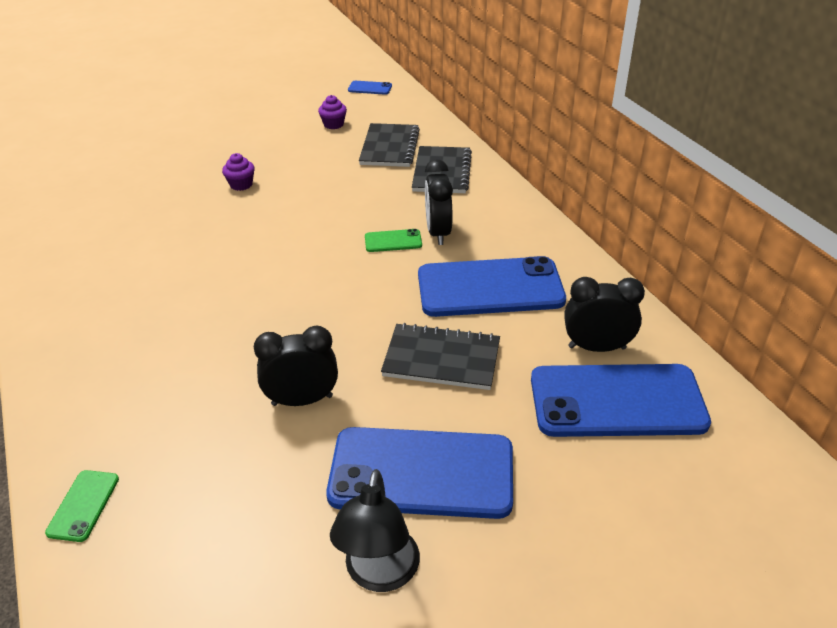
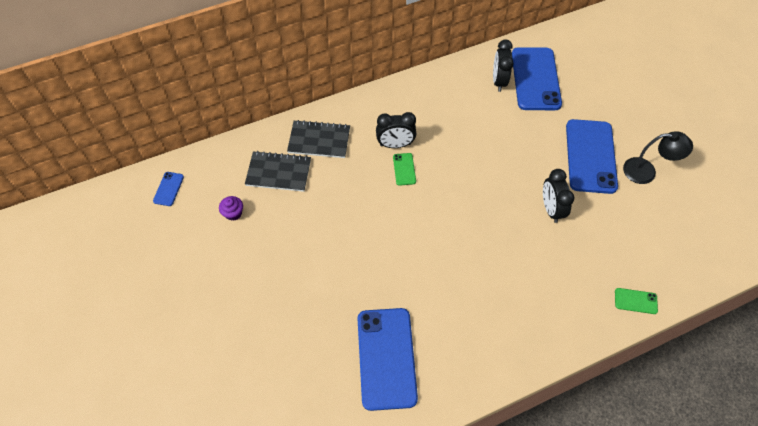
camera: 90 degrees left, 20 degrees up
(241, 184) = (325, 272): purple cupcake -> none
(441, 359) = (513, 146): black notebook -> none
(490, 288) = (451, 121): blue phone -> blue phone (386, 358)

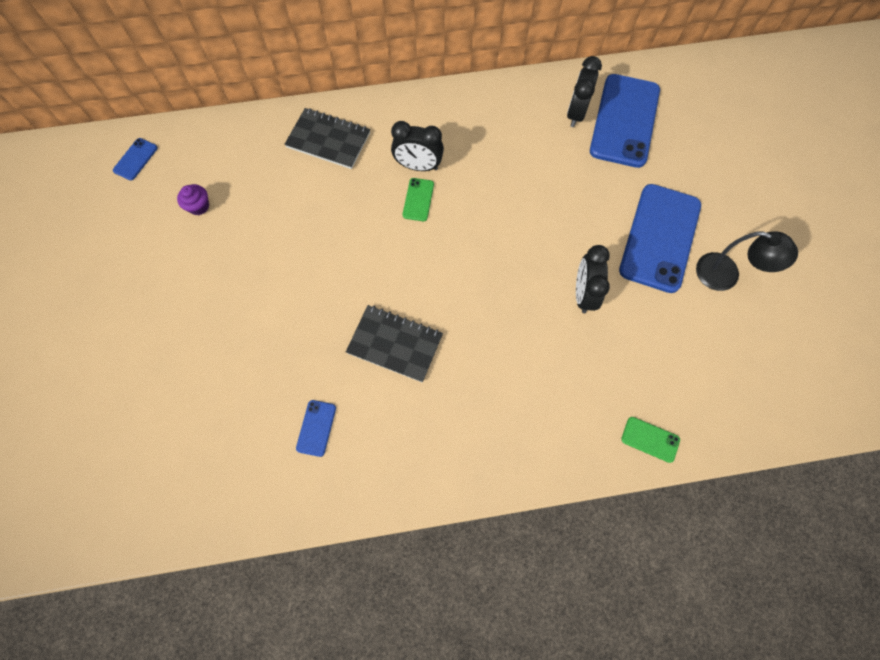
camera: 15 degrees right, 10 degrees up
(278, 172) = (267, 169): black notebook -> black notebook (395, 344)
(386, 358) = (316, 428): blue phone -> blue phone, size x0.43

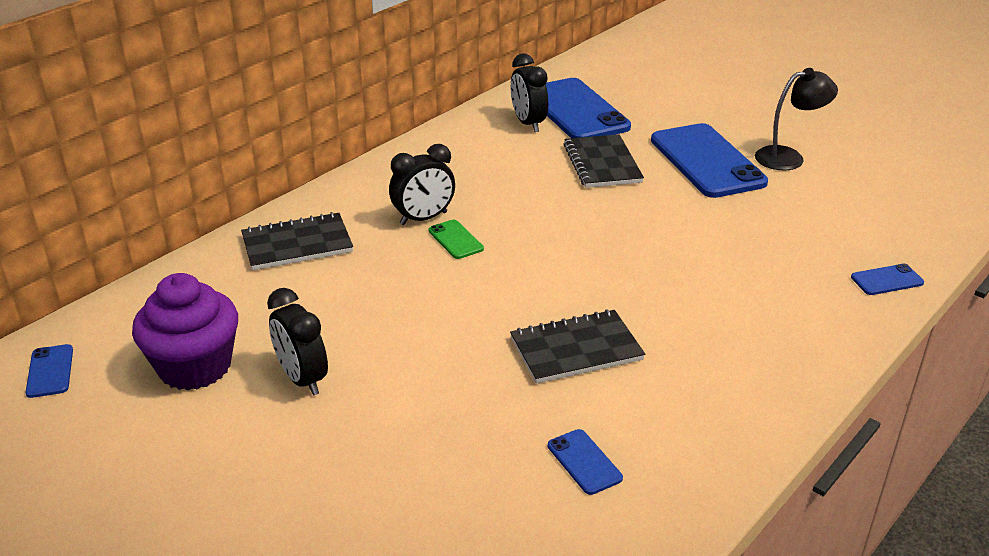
camera: 40 degrees left, 35 degrees down
(199, 206) = (195, 367): purple cupcake -> purple cupcake, size x2.21
(583, 190) = (602, 164): none -> black notebook
(583, 294) = (698, 223): black clock -> black clock (302, 379)
(650, 439) = (887, 280): green phone -> blue phone

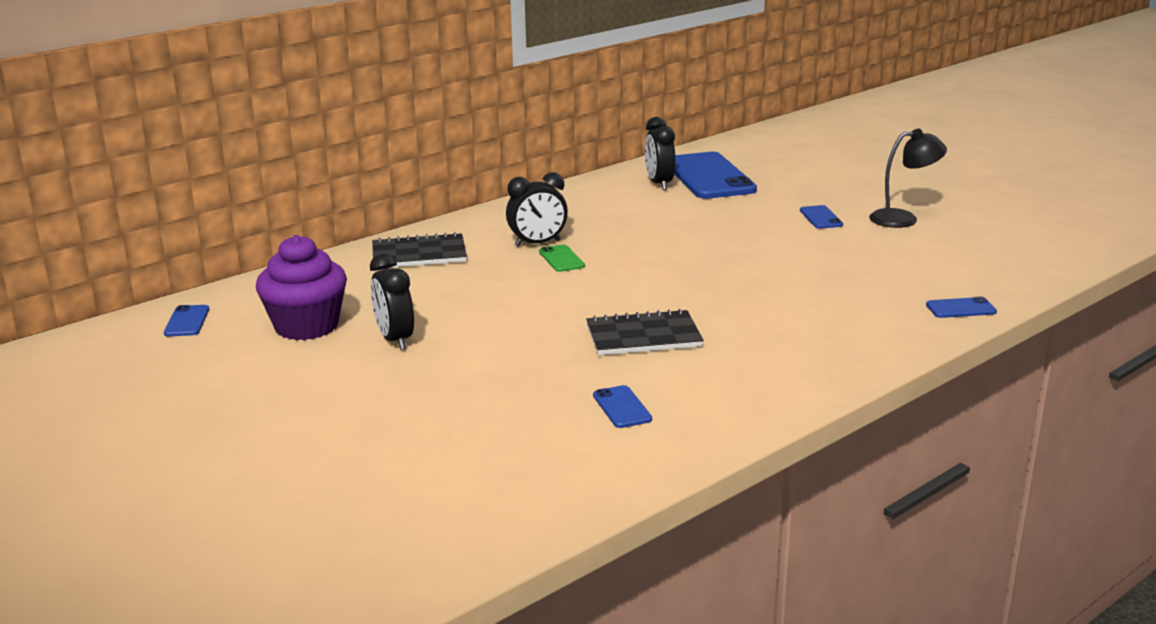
camera: 10 degrees right, 10 degrees down
(602, 164) = (718, 214): black notebook -> none
(707, 161) = (821, 218): blue phone -> blue phone, size x0.43

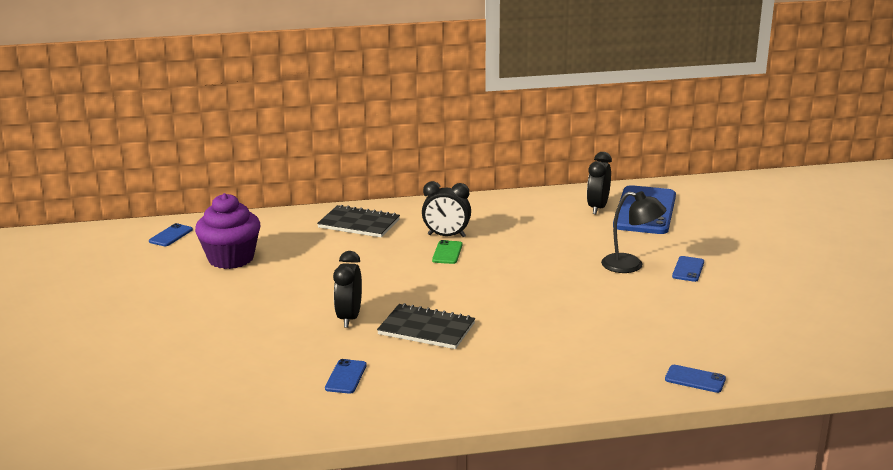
camera: 30 degrees right, 0 degrees up
(395, 339) = (270, 283): black clock -> black clock (349, 318)
(903, 219) = (758, 288): black lamp -> black lamp (631, 265)

